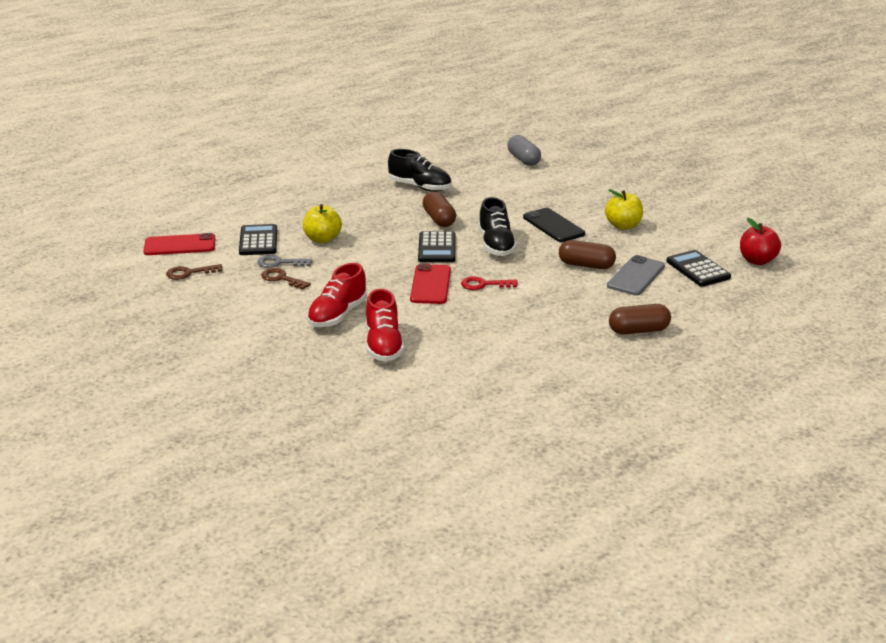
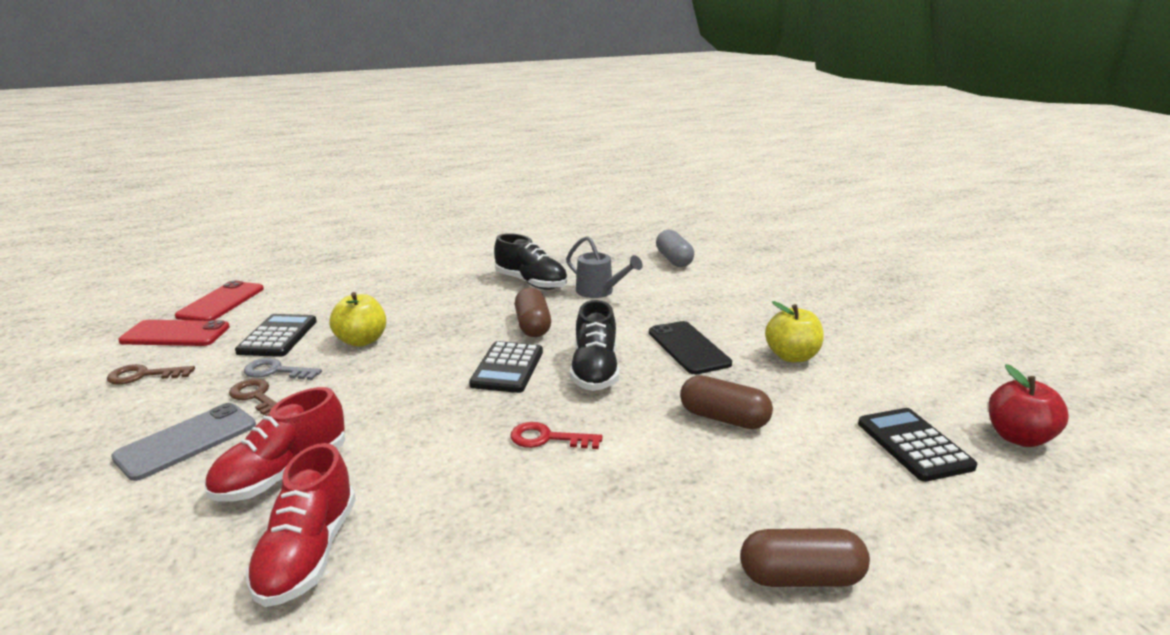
camera: 10 degrees right, 5 degrees down
(430, 285) = (464, 430): red phone -> red phone (221, 302)
(475, 190) = (599, 292): none -> grey watering can
(636, 276) = (804, 447): grey phone -> grey phone (186, 441)

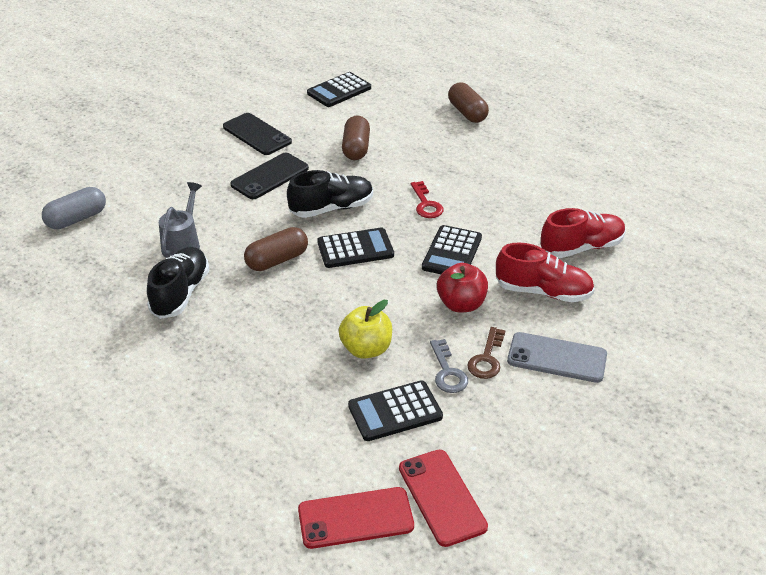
camera: 115 degrees left, 15 degrees up
(143, 375) = (515, 455): brown key -> none
(432, 428) = (452, 253): none -> black calculator
(791, 356) = (257, 134): yellow apple -> black phone
(1018, 437) = (309, 64): red apple -> red apple (461, 304)

